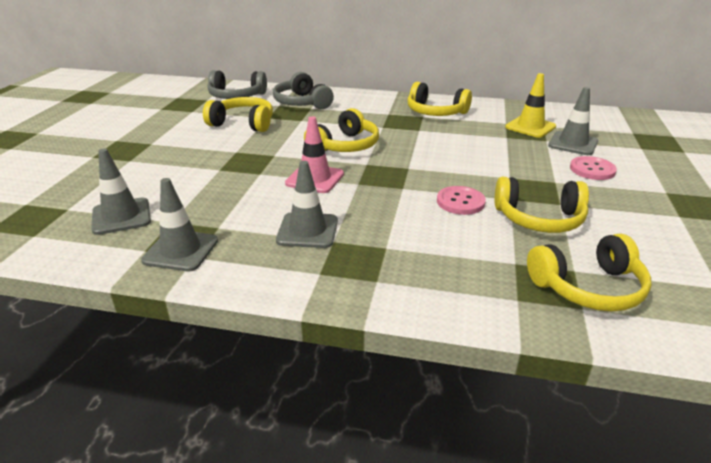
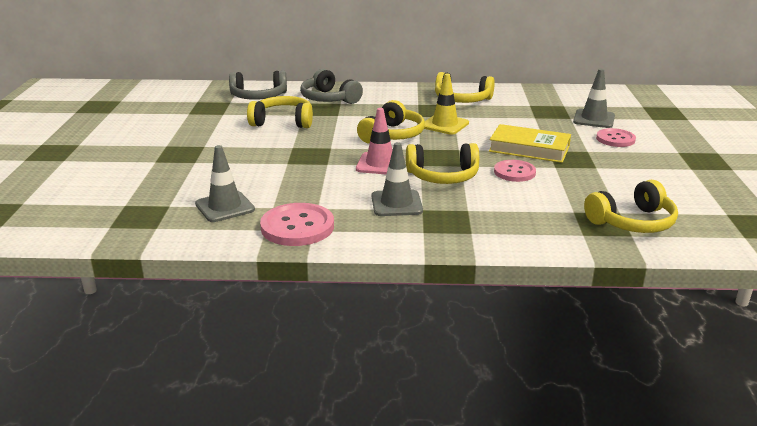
camera: 10 degrees left, 5 degrees down
(181, 250) = (297, 227): grey traffic cone -> pink button
(487, 174) = (529, 149): none -> yellow book
(530, 127) = (553, 107): yellow traffic cone -> yellow traffic cone (444, 125)
(539, 218) = (582, 179): yellow headphones -> yellow headphones (443, 176)

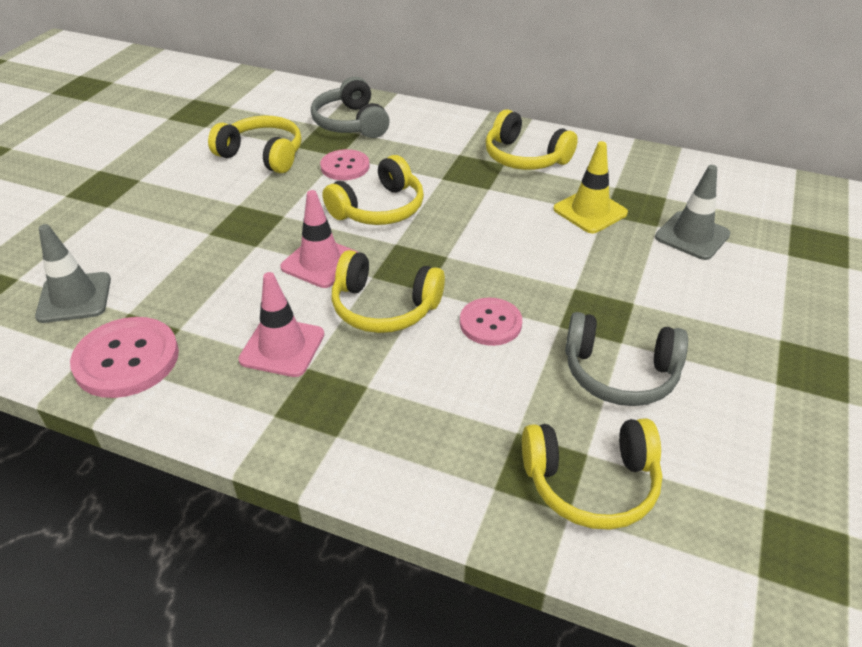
camera: 20 degrees right, 15 degrees up
(258, 96) = (269, 103): grey headphones -> grey headphones (620, 373)
(396, 203) = (282, 347): grey traffic cone -> pink traffic cone
(444, 125) = (464, 203): yellow traffic cone -> yellow traffic cone (590, 211)
(529, 149) = (548, 278): yellow book -> none
(615, 139) = (695, 287): pink button -> pink button (345, 167)

